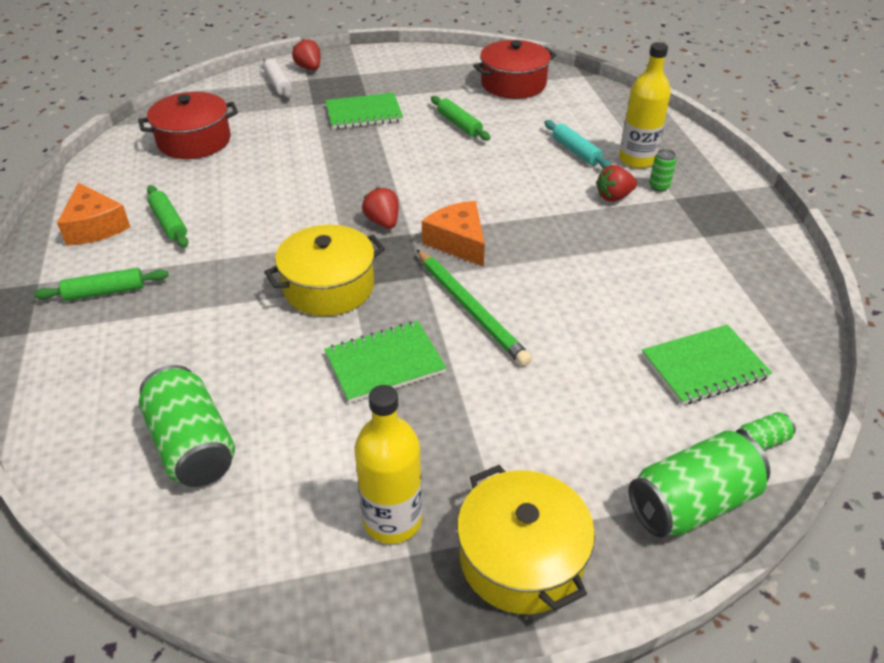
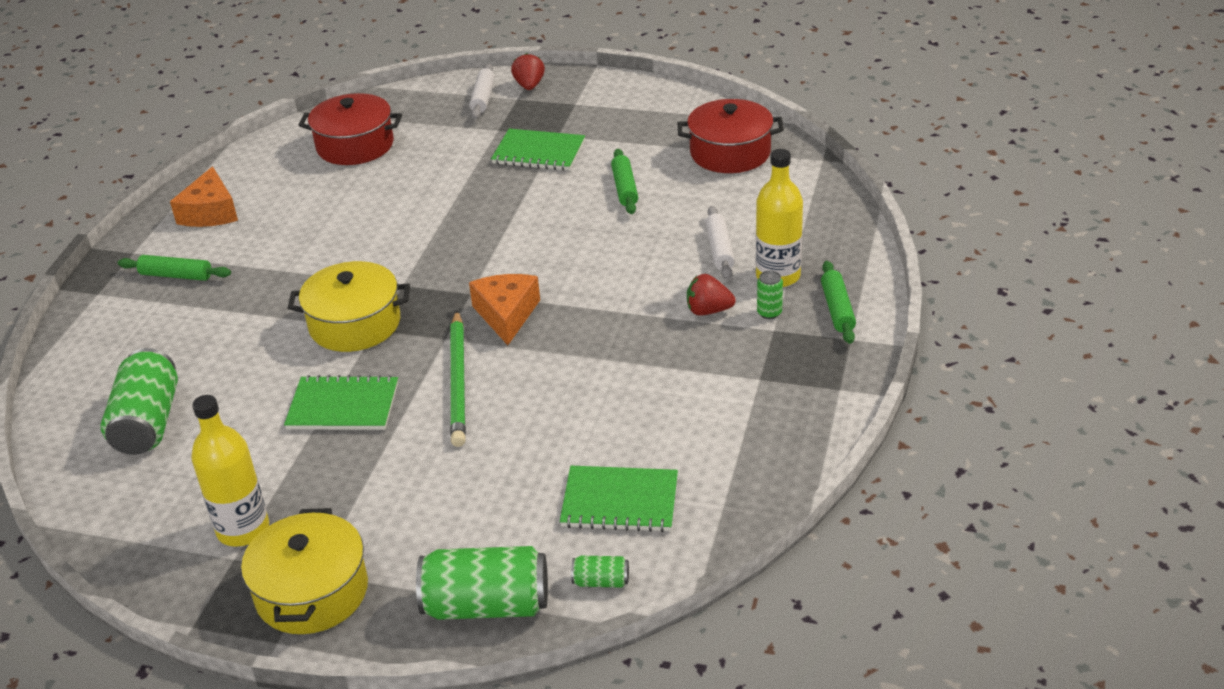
camera: 30 degrees right, 5 degrees down
(169, 223) = (271, 225): green rolling pin -> green rolling pin (837, 309)
(383, 222) = (455, 275): red strawberry -> none
(576, 151) = (719, 249): turquoise rolling pin -> white rolling pin

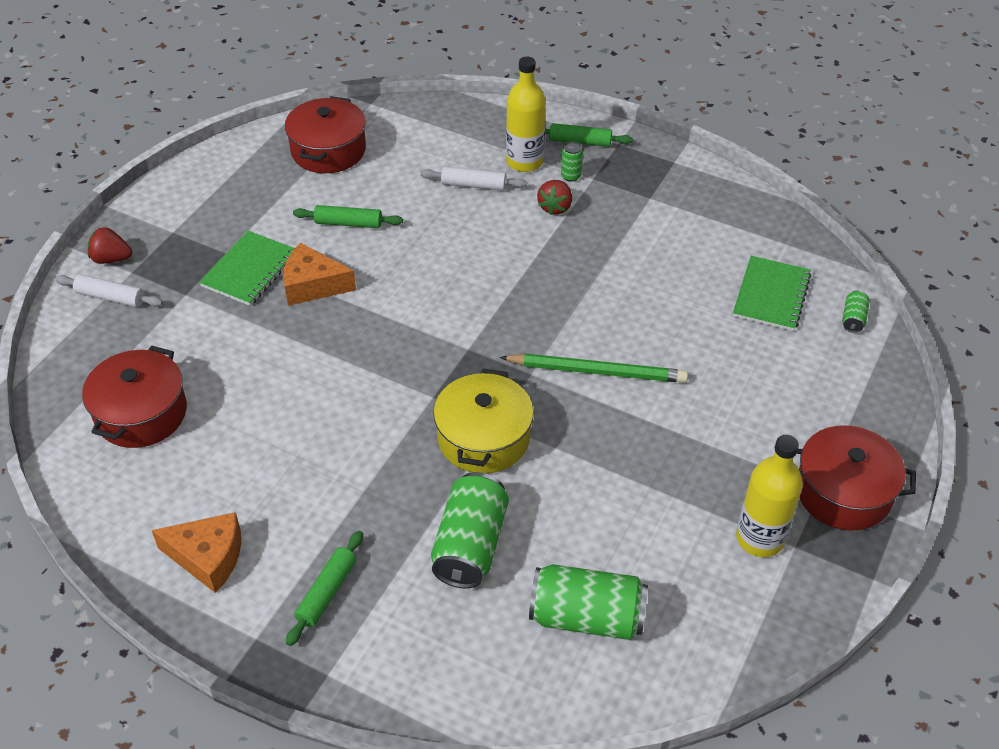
camera: 80 degrees left, 10 degrees up
(312, 592) = (843, 492): yellow pot -> red pot
(343, 406) = (607, 455): green notebook -> none
(486, 605) = (870, 385): green can -> green can (470, 545)
(506, 315) = (512, 328): orange cheese -> orange cheese (313, 285)

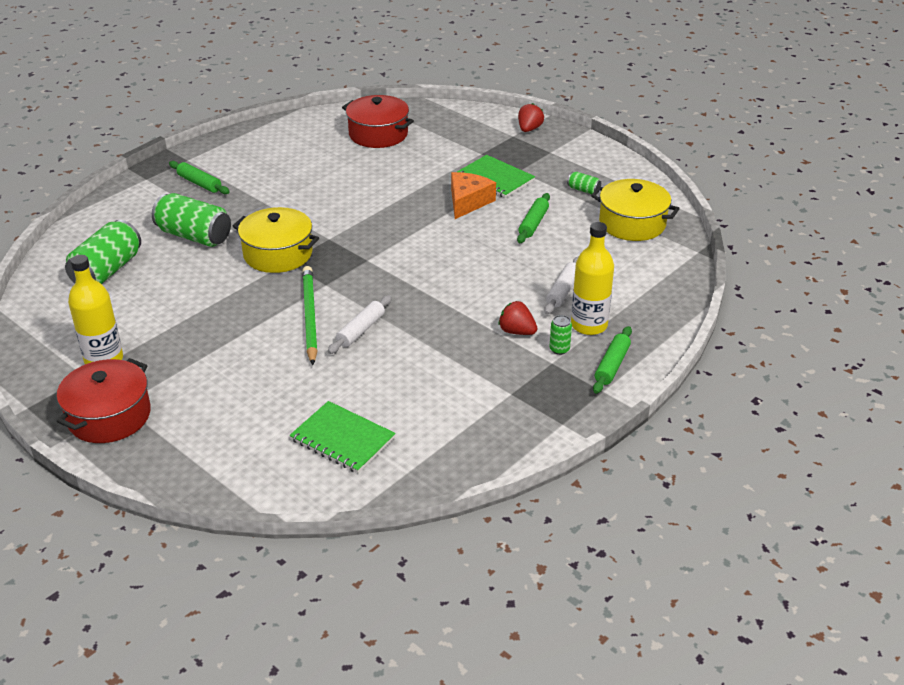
camera: 105 degrees right, 10 degrees down
(111, 297) = (490, 128): white rolling pin -> white rolling pin (361, 330)
(208, 557) = (253, 149): orange cheese -> none
(328, 150) = (632, 223): red pot -> yellow pot
(597, 371) = (309, 316): green pencil -> green pencil turned 150 degrees clockwise
(853, 319) = (284, 487): green can -> green can (583, 190)

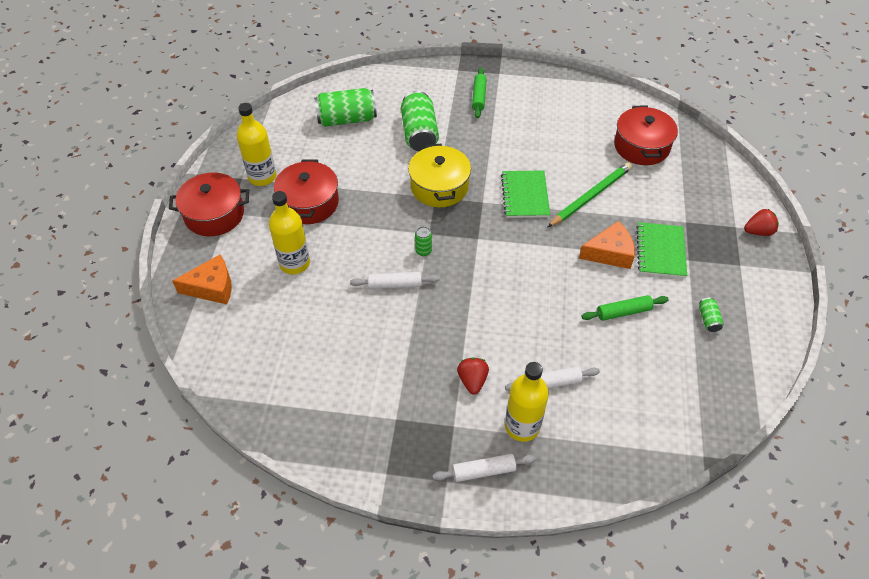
camera: 55 degrees right, 15 degrees up
(186, 342) = (309, 203): none -> red pot
(211, 456) = (212, 287): none -> orange cheese
(254, 384) = (294, 263): none -> yellow bottle
(309, 316) = (386, 247): green pencil -> green pencil (591, 196)
(342, 439) = (274, 345): green notebook -> green notebook (525, 195)
(559, 349) = (474, 422): green can -> green can (423, 251)
(612, 365) = (484, 471): green rolling pin -> white rolling pin
(632, 223) = (695, 382): yellow pot -> none

